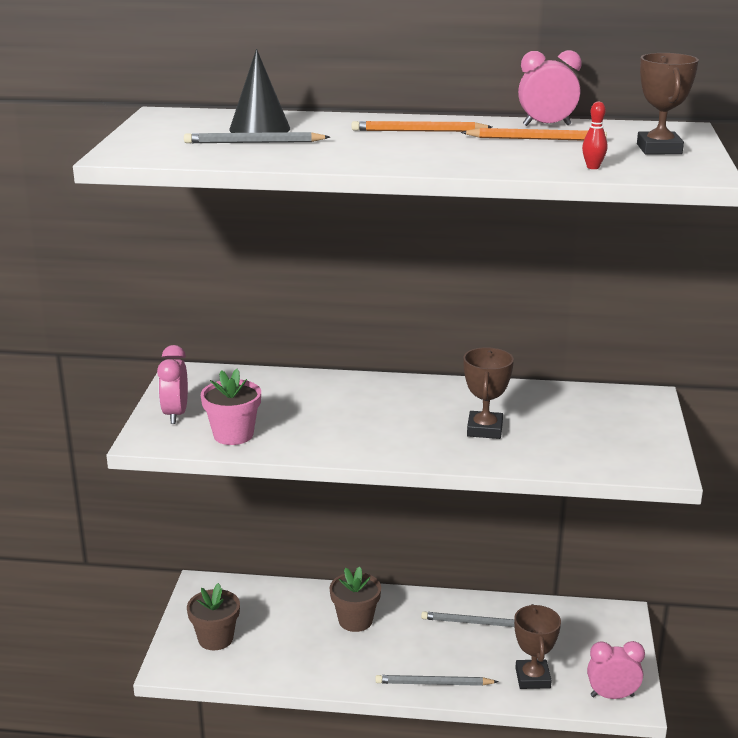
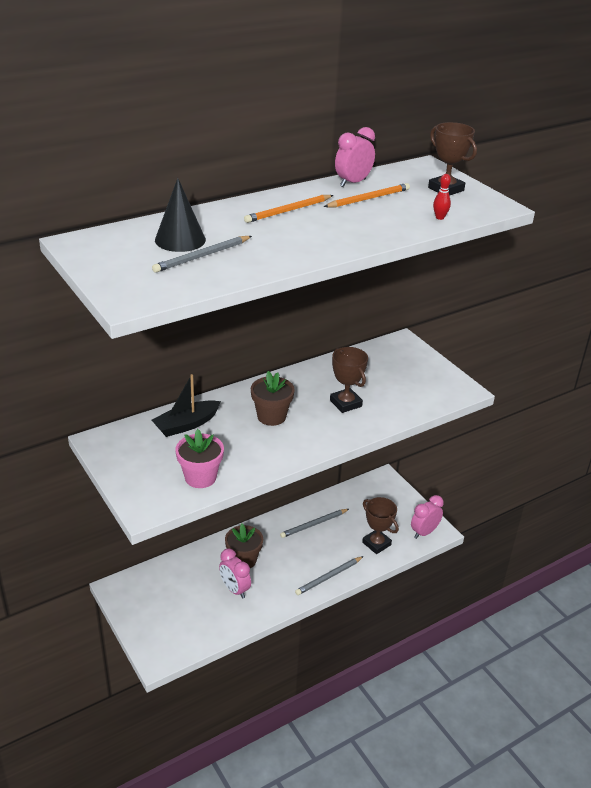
camera: 40 degrees left, 10 degrees up
(175, 414) = (139, 479): pink clock -> pink clock (235, 589)
(215, 639) = (168, 621): brown flower pot -> brown flower pot (271, 416)
(283, 388) = (186, 425): none -> black boat

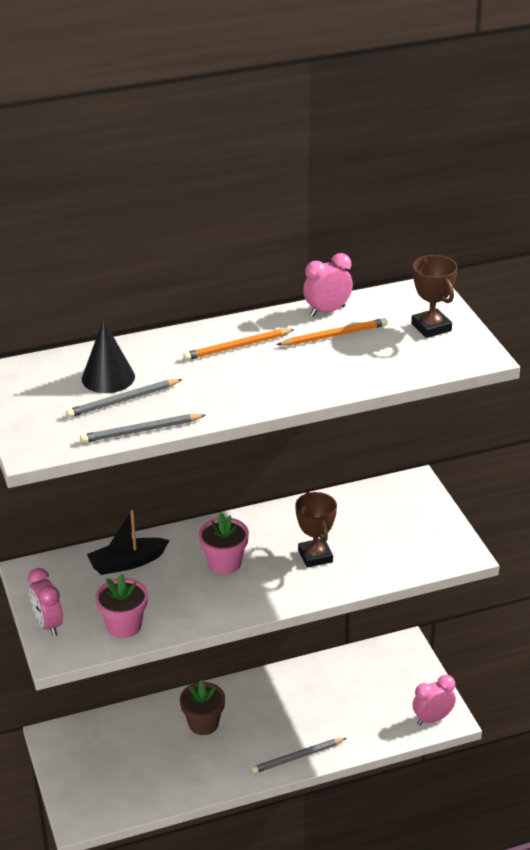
camera: 15 degrees right, 0 degrees up
(235, 589) = (183, 756): pink clock -> pink clock (48, 624)
(271, 416) = (224, 563): brown flower pot -> pink flower pot
(314, 524) = (299, 692): grey pencil -> grey pencil (141, 431)
(376, 543) = (368, 725): brown trophy -> none
(440, 217) = (402, 367): red bowling pin -> none

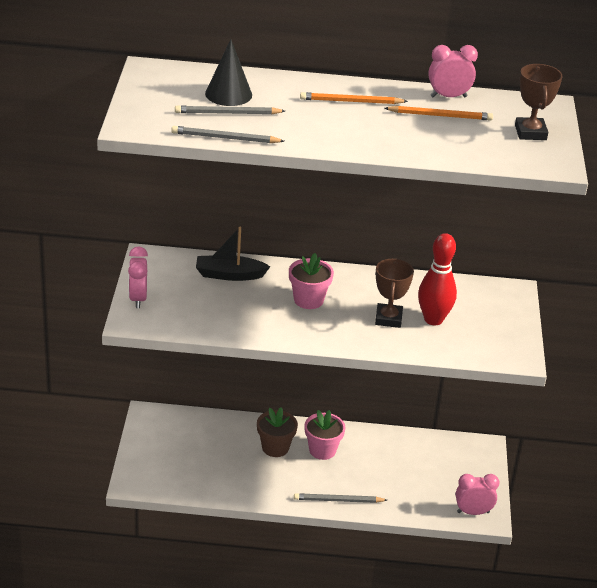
camera: 20 degrees right, 0 degrees up
(124, 626) = (196, 319): pink flower pot -> pink flower pot (322, 450)
(358, 541) = (433, 319): none -> red bowling pin

